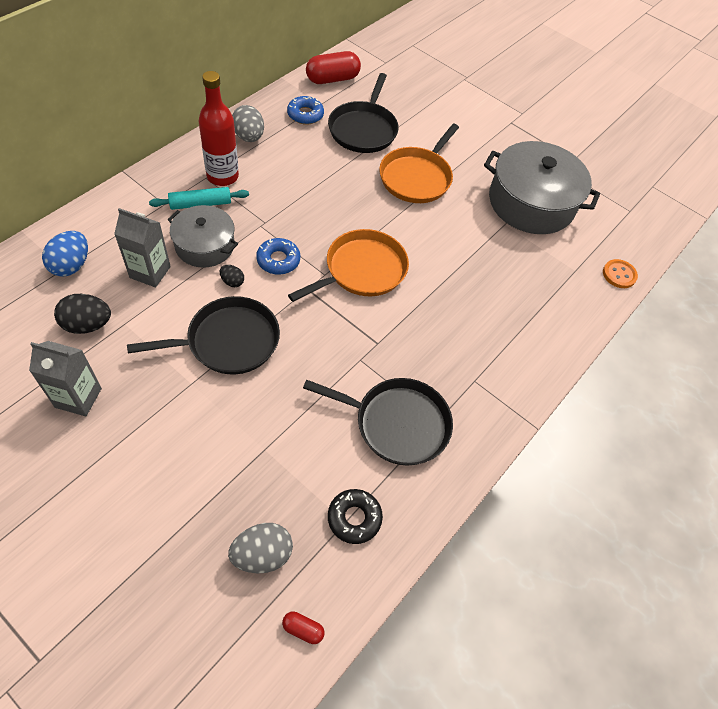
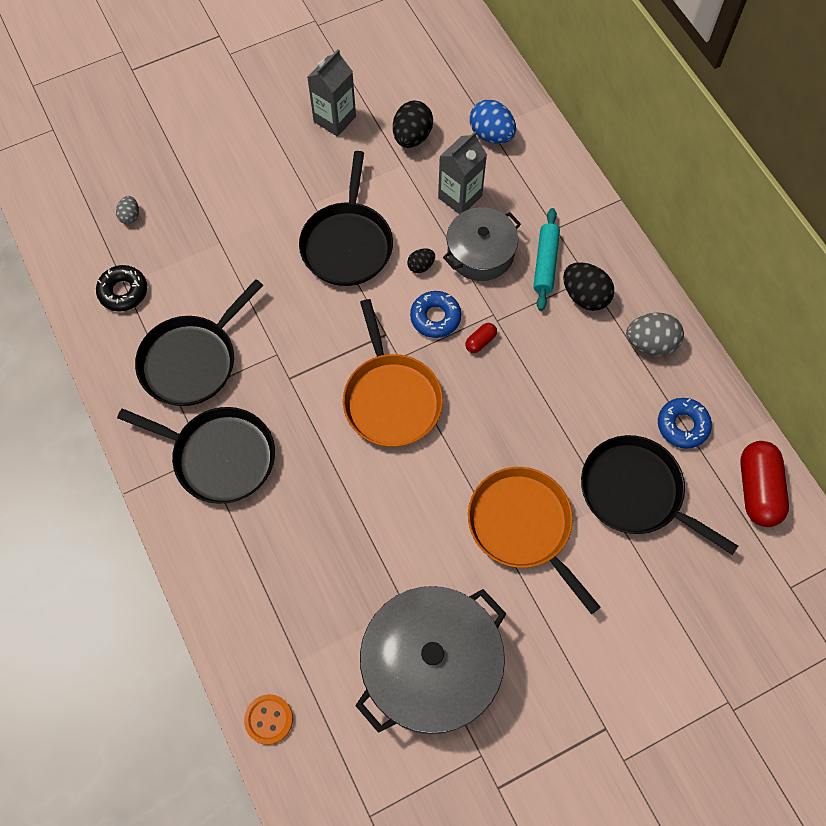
camera: 120 degrees right, 10 degrees up
(222, 176) = (585, 296): red bottle -> black egg
(262, 554) = (130, 216): grey egg -> grey egg, size x0.55
(303, 629) = (60, 227): red capsule -> red capsule (480, 341)
(468, 369) = (219, 456): none -> black pan

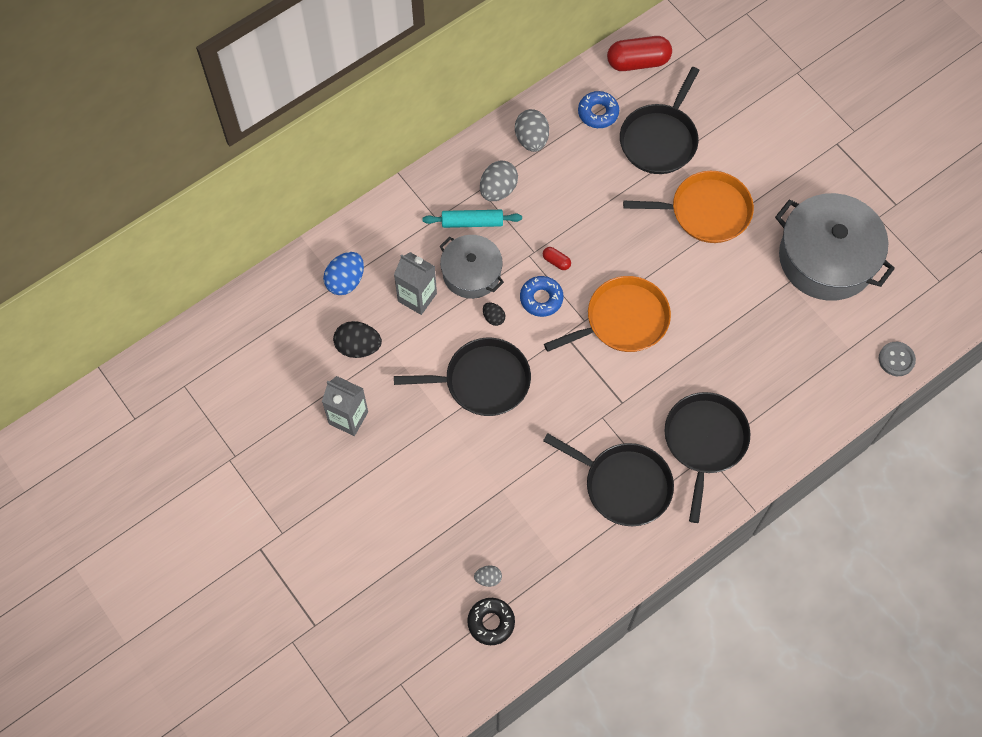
camera: 100 degrees left, 0 degrees up
(123, 291) = (569, 562): black donut -> black donut (491, 622)
(269, 719) = (896, 359): orange button -> grey button
(523, 526) = (706, 211): orange pan -> orange pan turned 135 degrees counterclockwise
(585, 296) = (498, 190): black egg -> grey egg

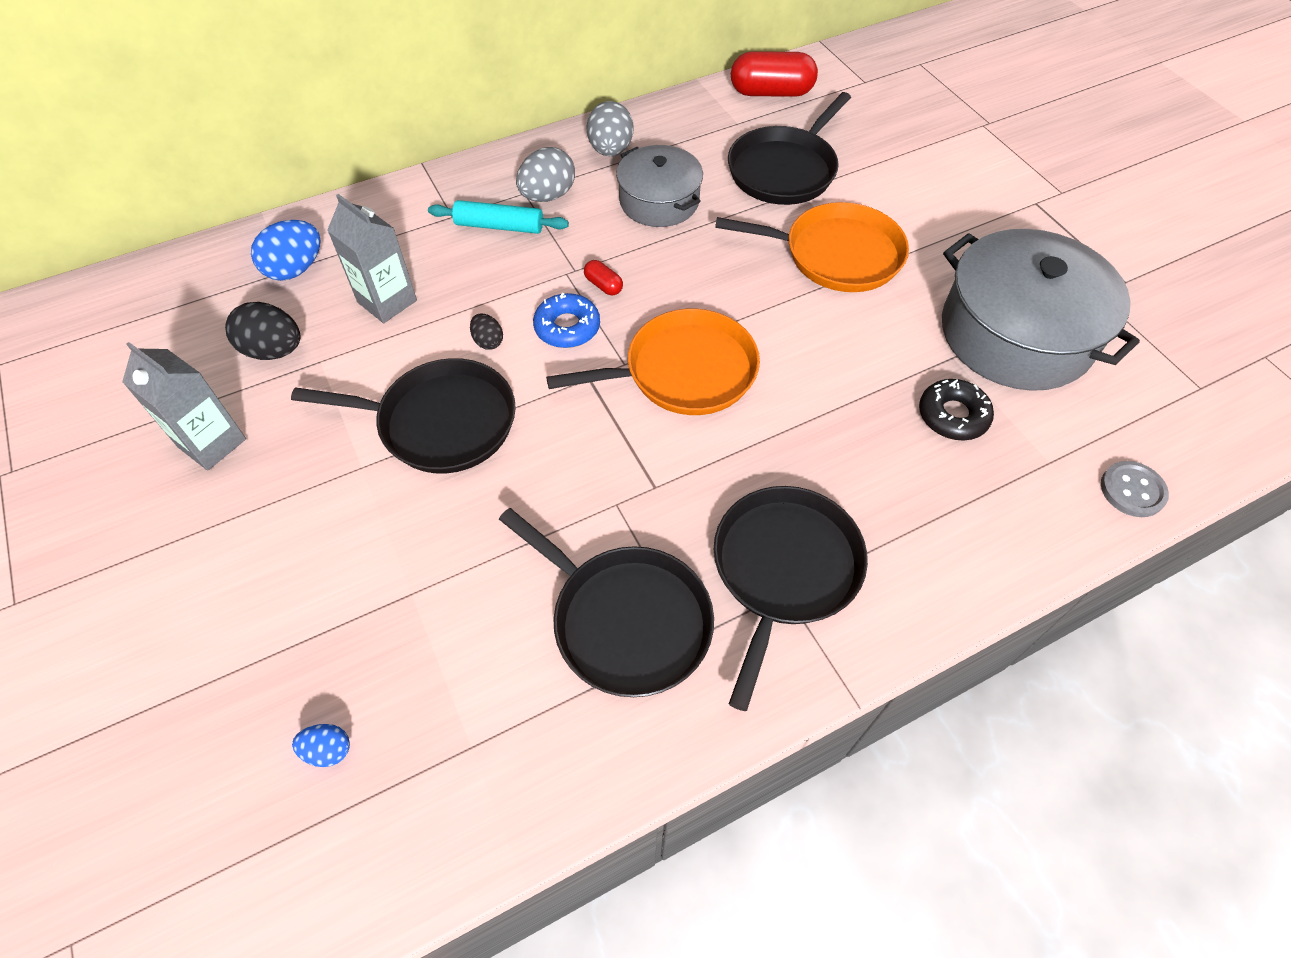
camera: 10 degrees right, 10 degrees down
(471, 273) = (476, 283): grey pot -> grey pot (659, 201)
(488, 578) = (328, 750): grey egg -> blue egg
(491, 622) = (300, 842): black donut -> black donut (952, 415)
(598, 113) = (706, 134): blue donut -> none

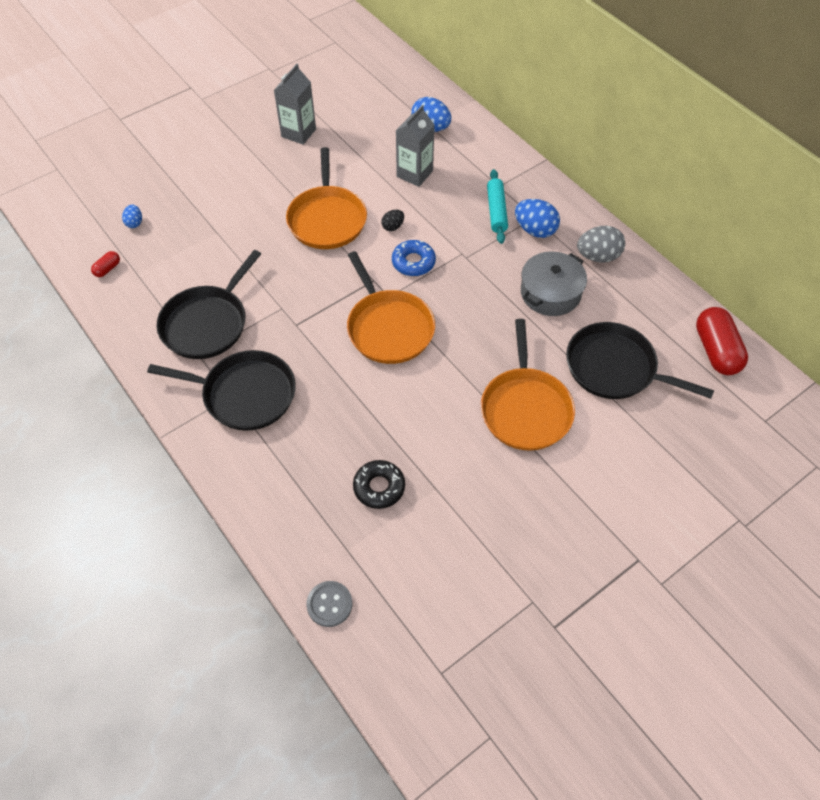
camera: 80 degrees right, 0 degrees up
(274, 350) = (365, 137): black egg -> none
(440, 422) = (327, 219): black pan -> orange pan
(548, 196) = (535, 230): grey egg -> blue egg
(603, 285) = (455, 274): red capsule -> red capsule (107, 269)
(1016, 334) = (470, 534): grey pot -> none

